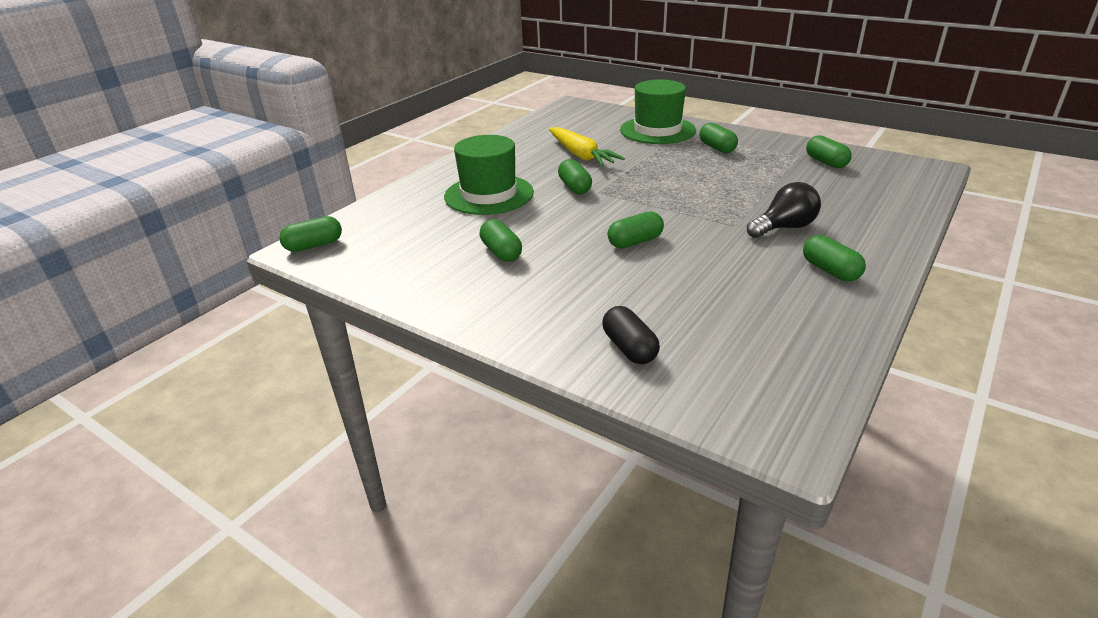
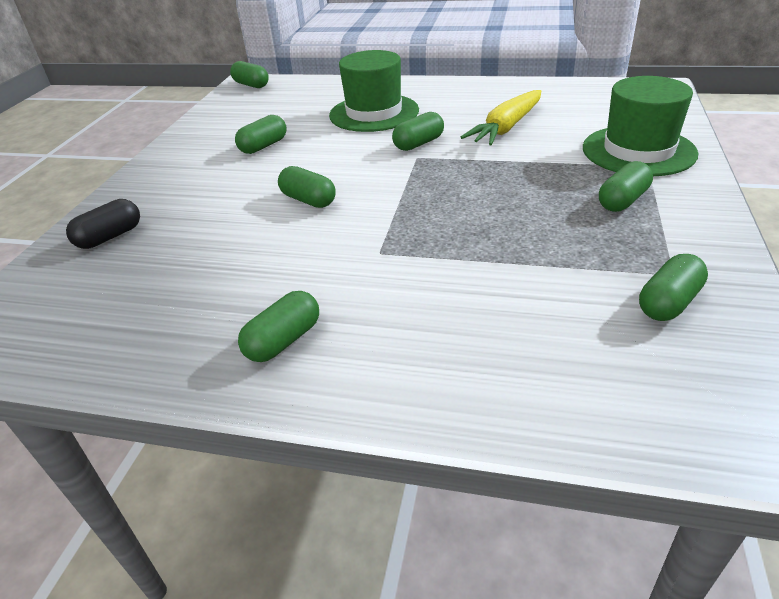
camera: 70 degrees right, 5 degrees up
(784, 228) = (391, 289): black light bulb -> none

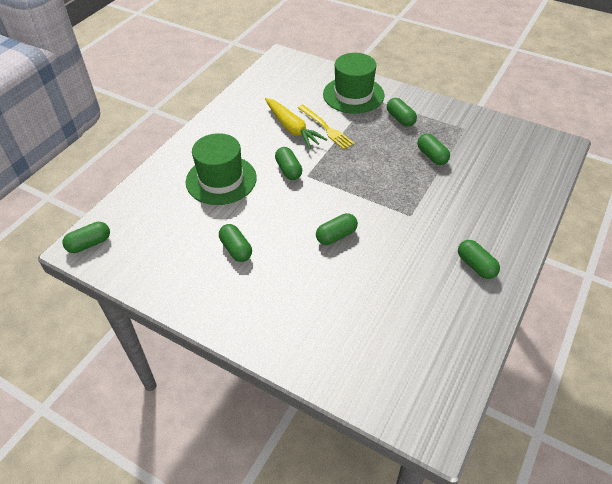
camera: 75 degrees left, 10 degrees up
(110, 237) = (333, 350): black capsule -> none
(531, 148) = (326, 128): none -> yellow fork
(668, 302) = (483, 137): green capsule -> green capsule (432, 156)

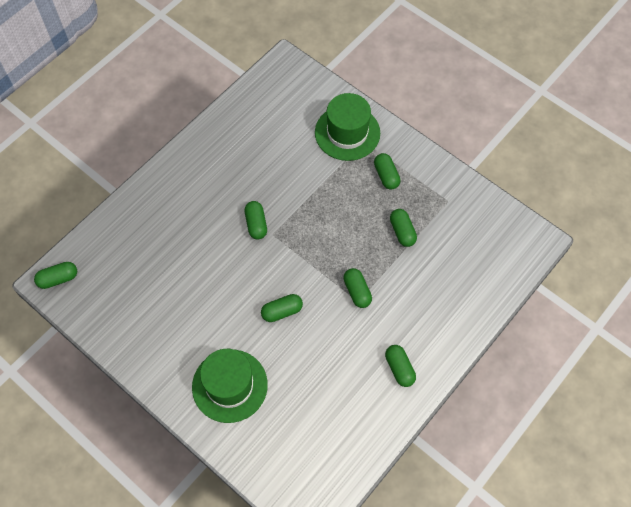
camera: 10 degrees right, 15 degrees up
(221, 180) = (189, 224): green hat -> green hat (229, 385)
(236, 249) = (188, 309): green capsule -> green capsule (357, 291)
(292, 128) = (272, 169): yellow carrot -> none
(326, 128) = (306, 175): yellow fork -> none

